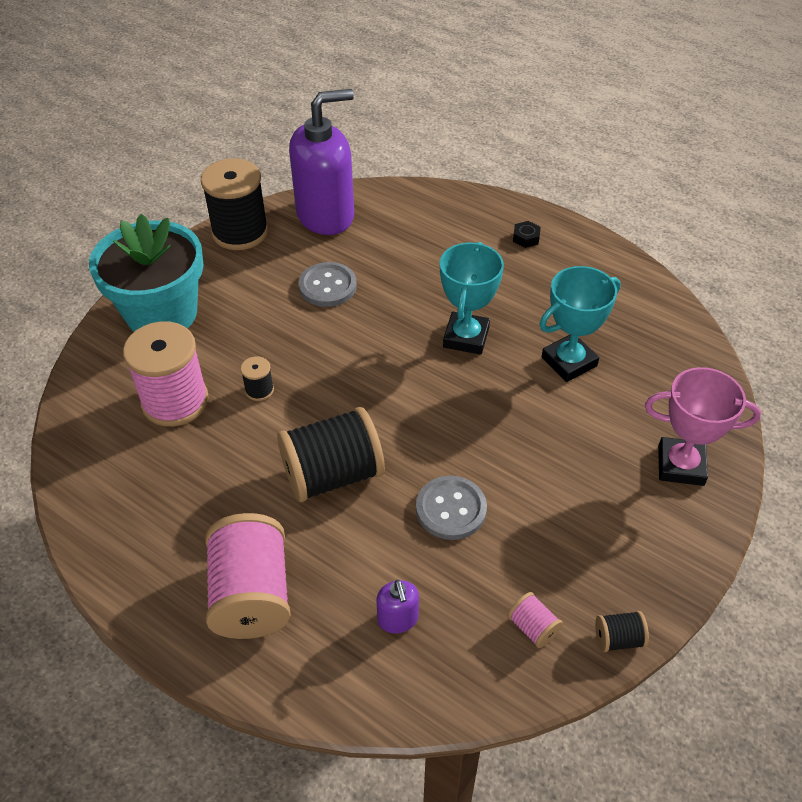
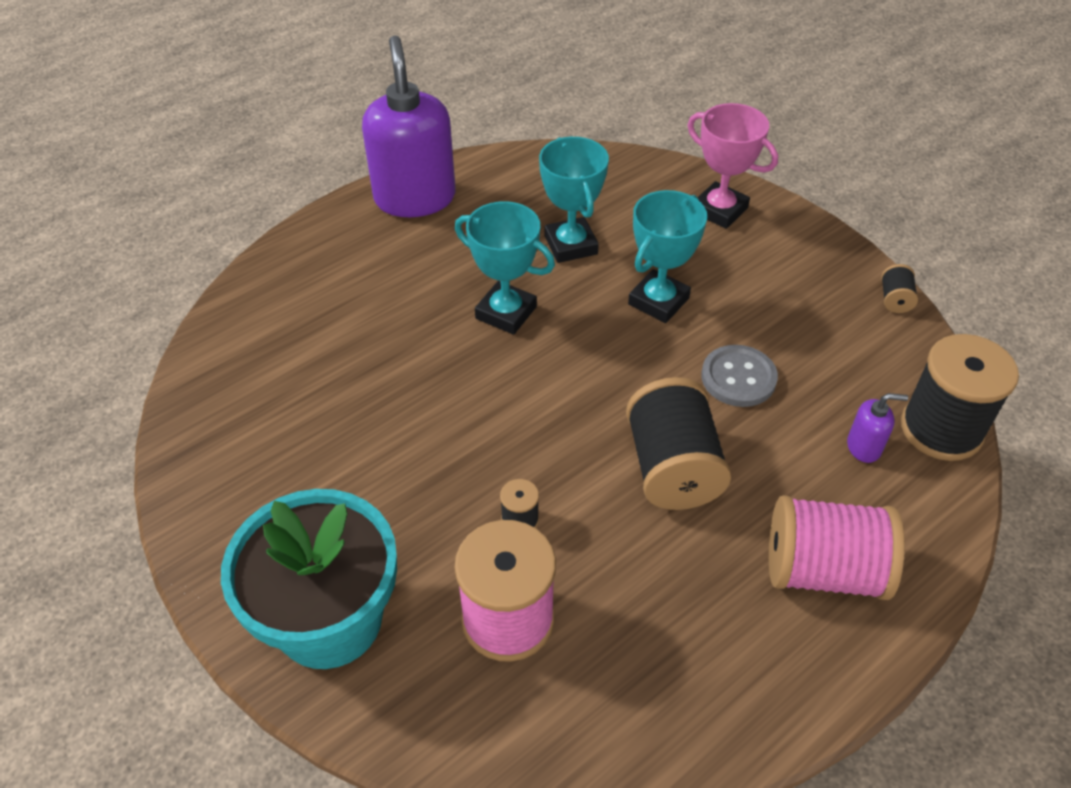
camera: 75 degrees left, 0 degrees up
(240, 232) = (202, 500): black spool -> black spool (941, 429)
(326, 215) = (224, 398): purple soap dispenser -> purple soap dispenser (415, 198)
(327, 286) = (364, 420): grey button -> none
(524, 436) = (658, 301): none -> turquoise trophy
(526, 238) = (372, 229): black nut -> none
(533, 627) = (880, 351): pink spool -> none
(680, 465) = (719, 210): pink trophy -> pink trophy turned 75 degrees counterclockwise

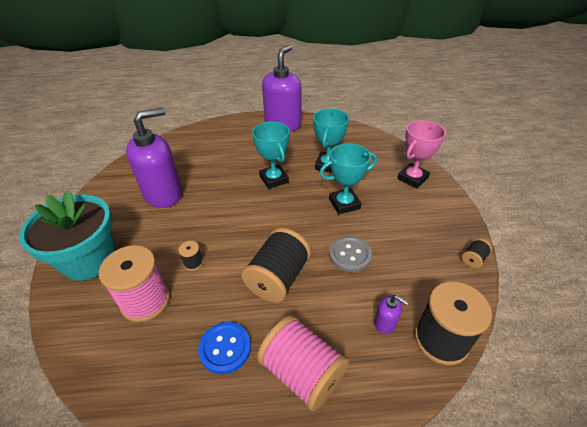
camera: 35 degrees right, 5 degrees down
(332, 436) = (163, 194): none -> purple soap dispenser
(697, 605) = (225, 348): none -> blue button
(719, 210) = (412, 178): pink trophy -> pink trophy turned 60 degrees clockwise

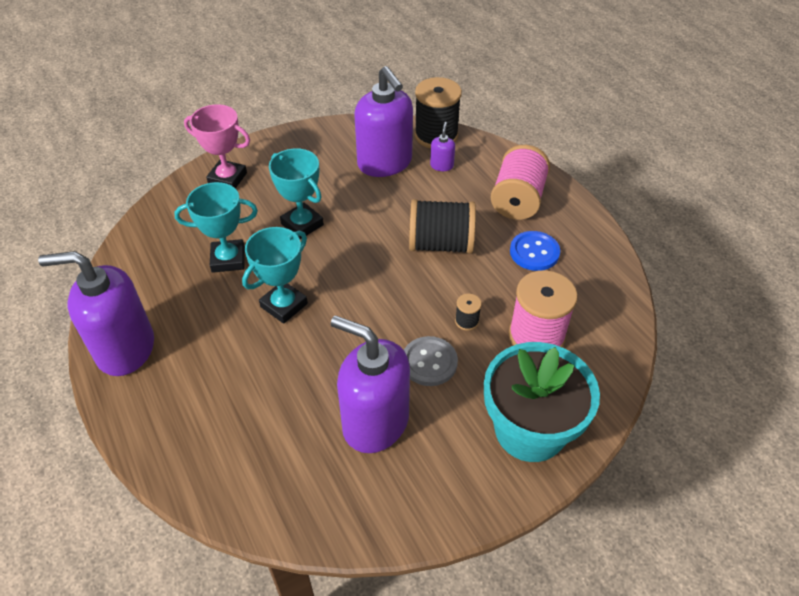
camera: 115 degrees left, 5 degrees up
(350, 254) = (379, 202): grey button -> grey button (429, 362)
(403, 276) = (385, 163): none -> purple soap dispenser
(473, 259) = (338, 126): black spool -> none

